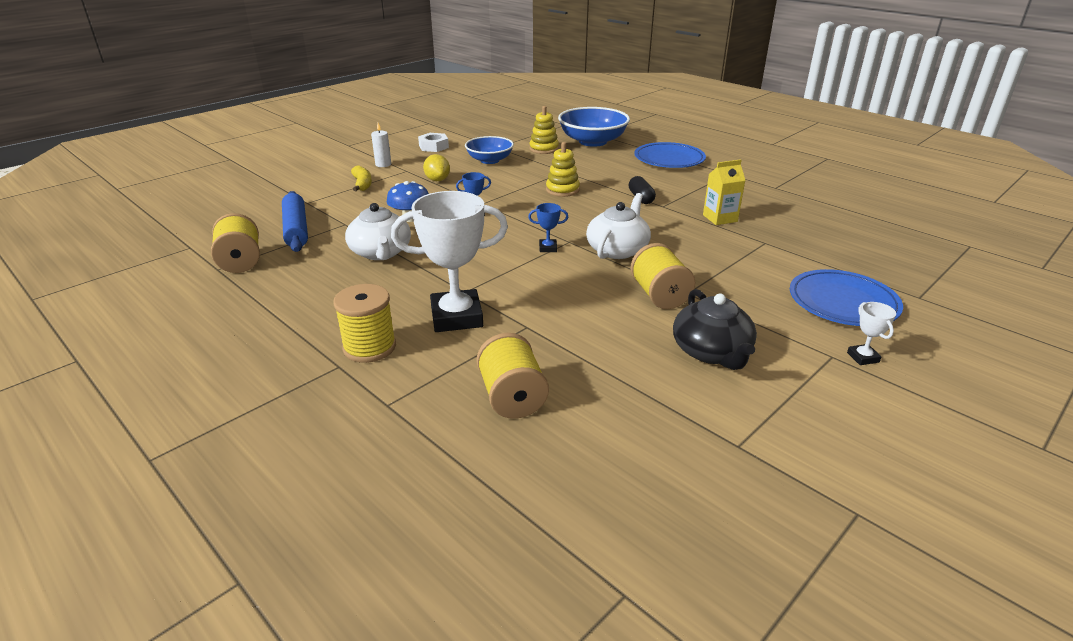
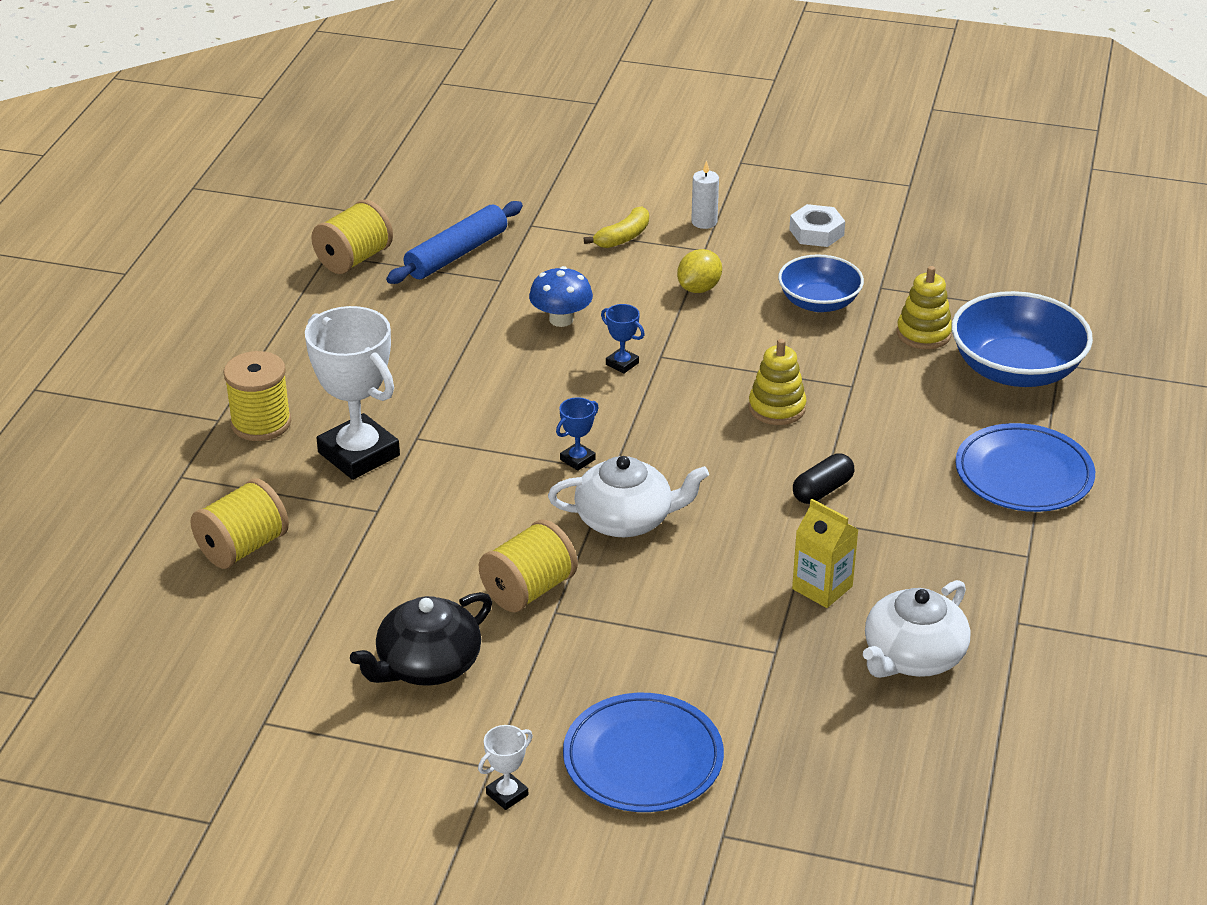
camera: 60 degrees right, 5 degrees up
(381, 252) = (454, 339): white teapot -> white teapot (912, 656)
(548, 248) = (577, 459): blue trophy -> blue trophy turned 75 degrees clockwise

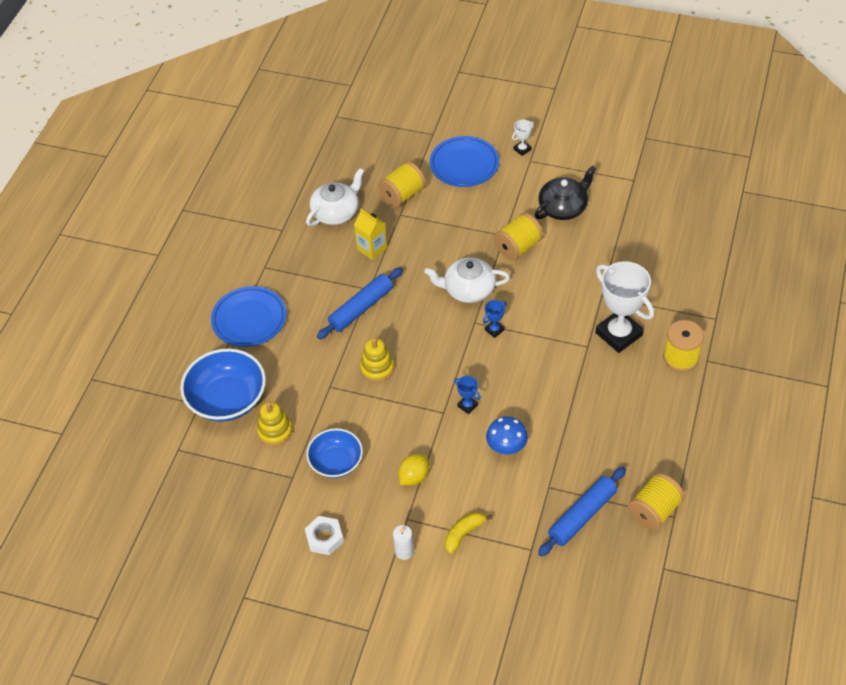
camera: 175 degrees left, 15 degrees up
(243, 547) = (668, 272): yellow spool -> yellow spool (402, 195)
(822, 490) = (361, 308): black capsule -> blue rolling pin

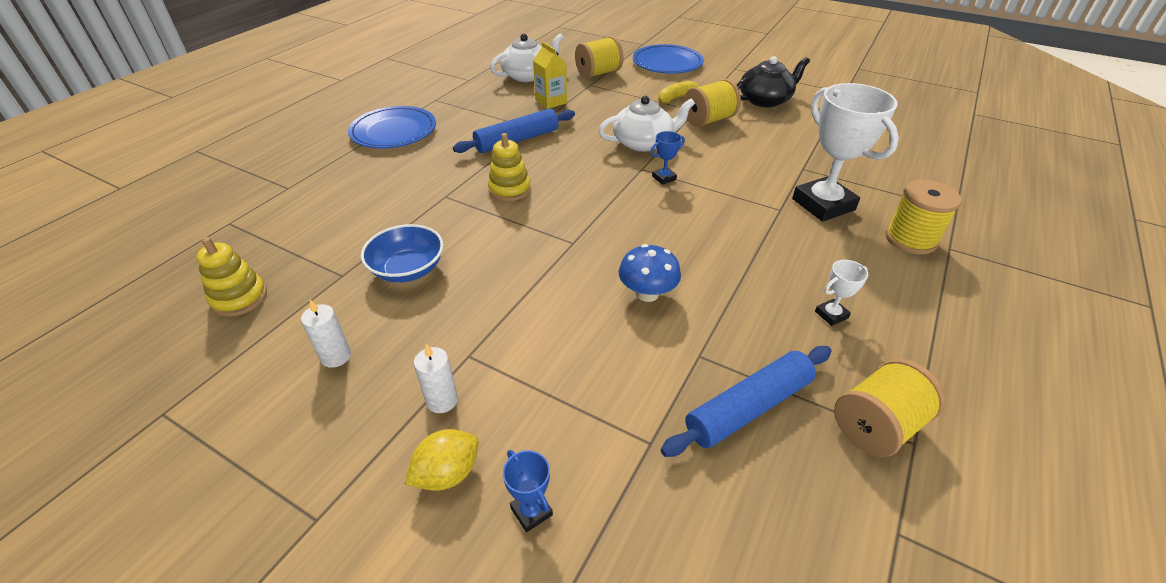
camera: 10 degrees right, 10 degrees down
(227, 399) = (321, 188): blue bowl -> none
(275, 431) = (353, 226): yellow stacking toy -> yellow stacking toy (239, 298)
(324, 538) = (336, 356): white nut -> white candle
(414, 477) = (503, 305): yellow lemon -> yellow lemon (447, 473)
(464, 533) = (546, 394): yellow banana -> yellow banana (677, 98)
(467, 405) = (607, 241): blue trophy -> blue trophy (531, 511)
(468, 289) = (643, 142): white teapot -> white teapot turned 150 degrees clockwise
(522, 149) = (728, 61): white trophy -> white trophy (831, 315)

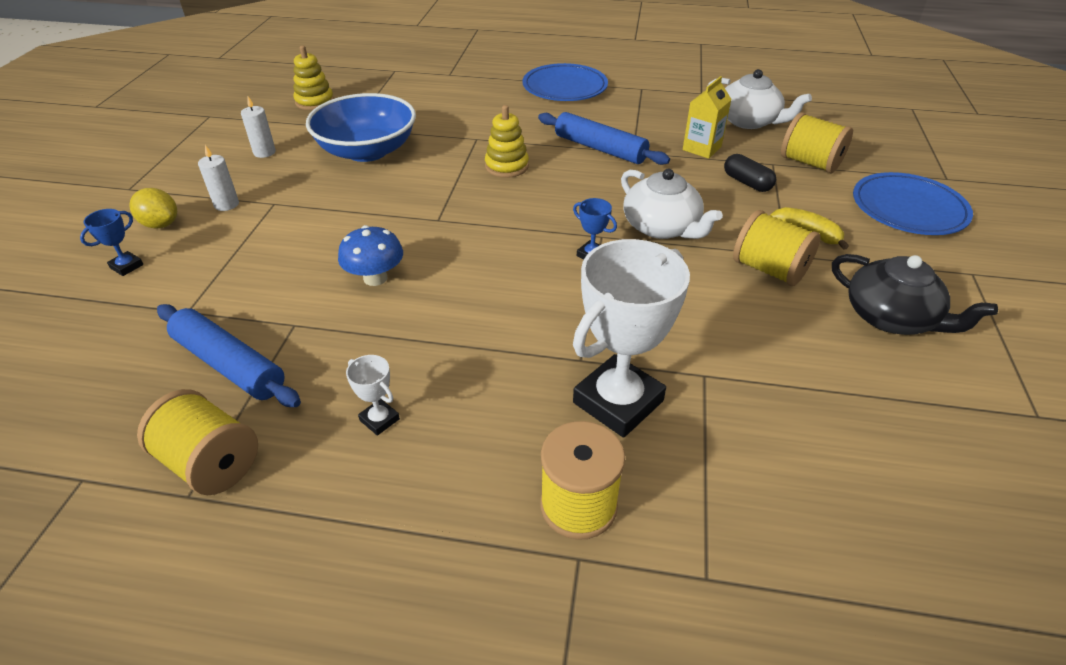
camera: 70 degrees right, 0 degrees up
(408, 269) = (367, 151): blue bowl -> blue bowl, size x1.56
(607, 99) = (747, 182): none -> black capsule

